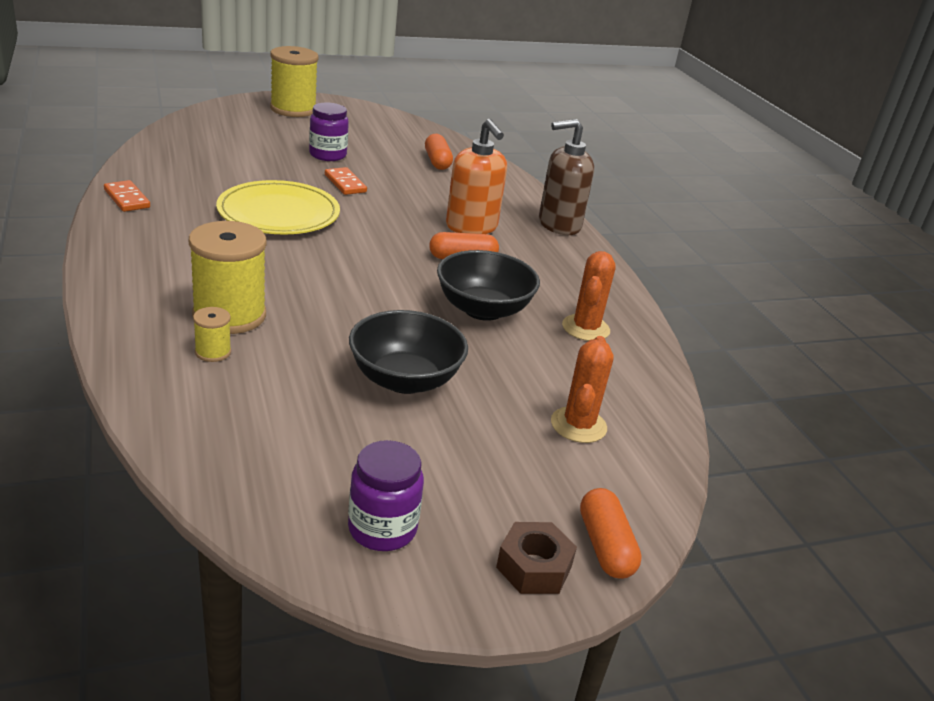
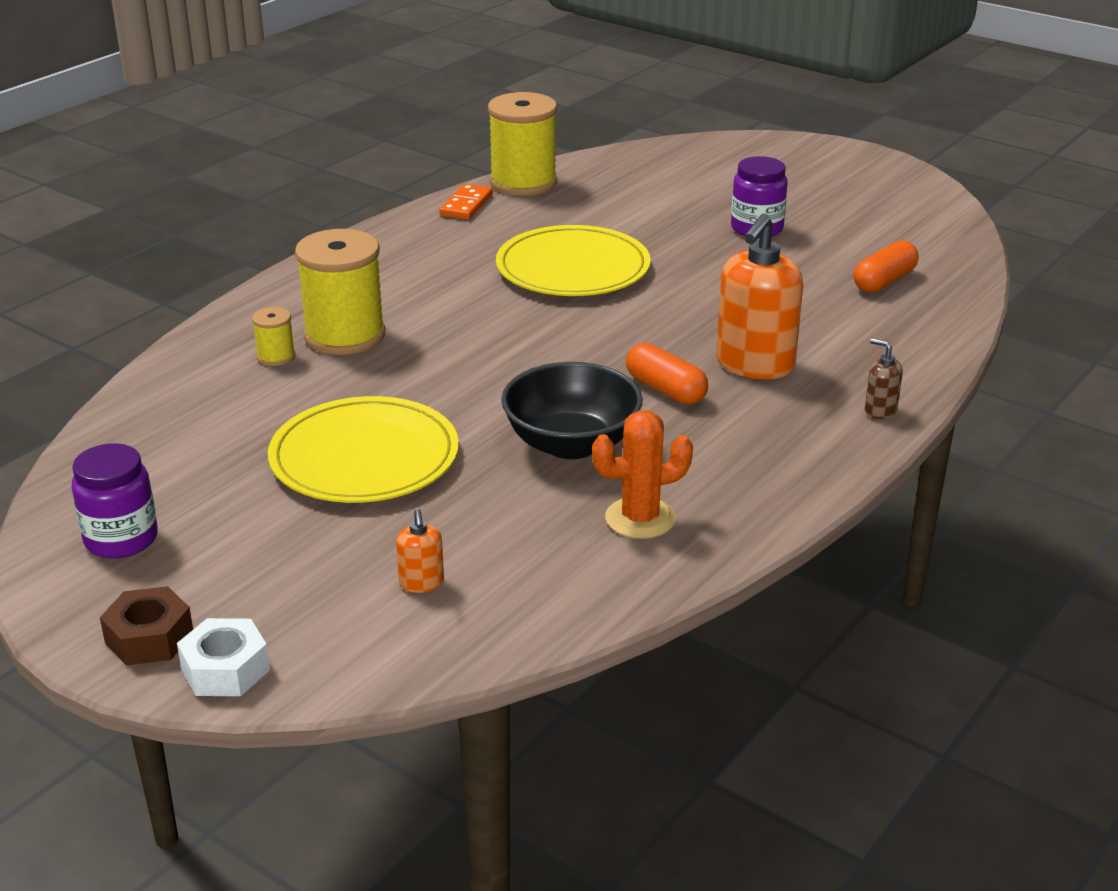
camera: 60 degrees right, 0 degrees up
(293, 109) = (828, 166): yellow spool -> yellow spool (523, 182)
(345, 183) = (708, 265): orange domino -> none
(404, 379) = (364, 457): black bowl -> yellow plate
(558, 225) = (880, 411): brown soap dispenser -> brown soap dispenser, size x0.45
(578, 425) = (421, 583): orange cactus -> orange soap dispenser
(605, 546) = (225, 669): orange capsule -> white nut

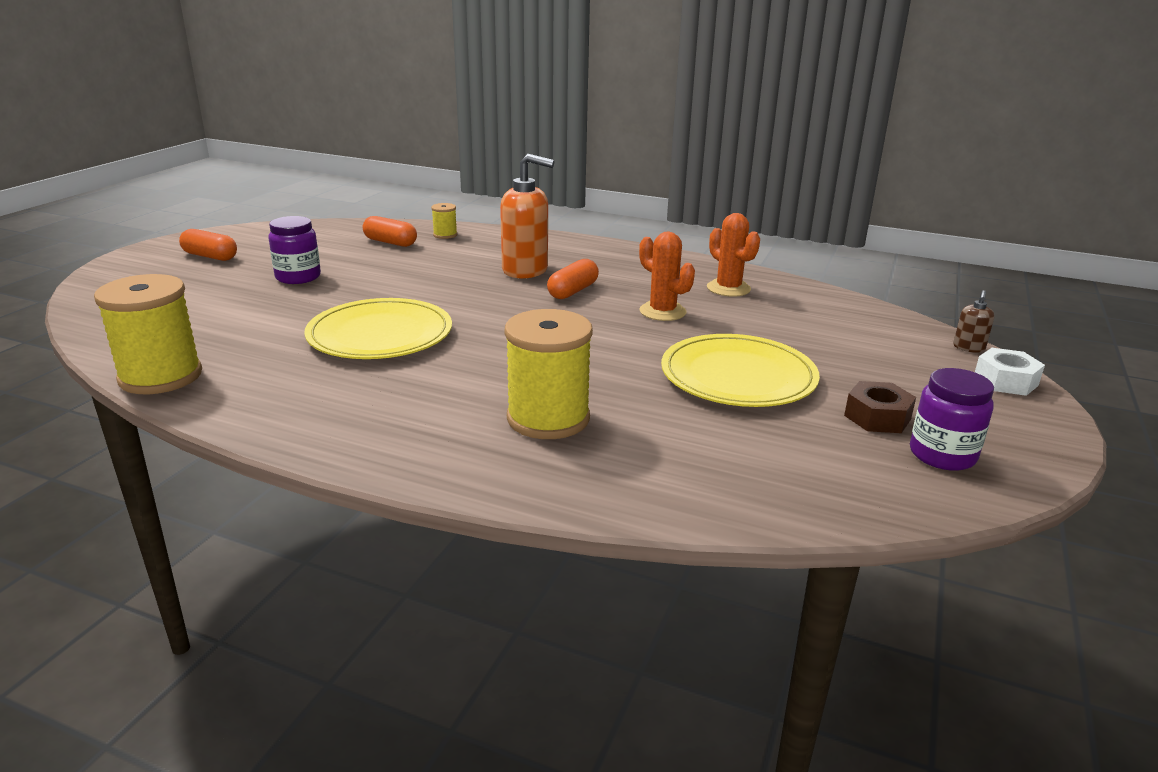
camera: 105 degrees left, 5 degrees down
(149, 638) = (1018, 413): brown nut -> brown nut (877, 417)
(276, 357) = (607, 447): yellow spool -> yellow spool (445, 235)
(421, 583) = (855, 337): orange soap dispenser -> none
(466, 205) = (219, 400): orange domino -> none
(571, 444) = (662, 312): black bowl -> orange cactus
(836, 184) = (210, 256): none -> orange capsule
(880, 411) = (565, 242): brown soap dispenser -> brown soap dispenser (968, 348)

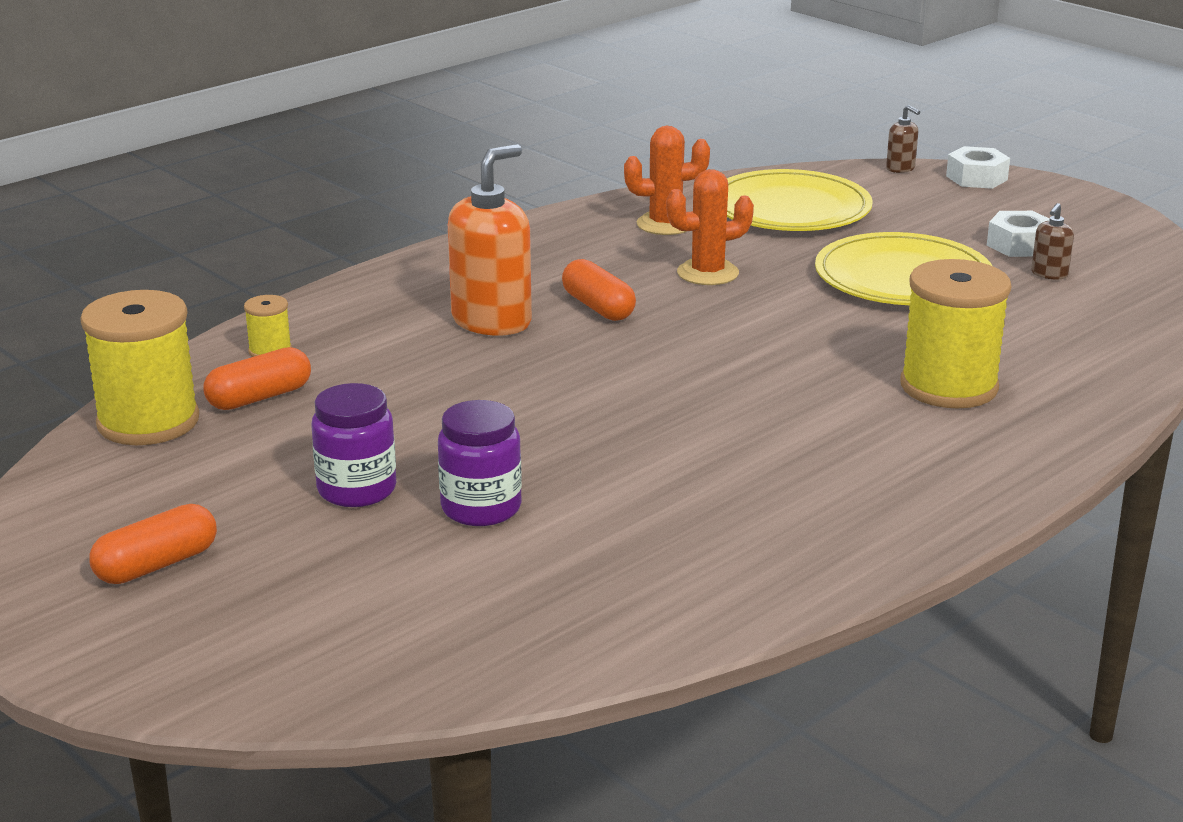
camera: 65 degrees left, 0 degrees up
(161, 376) = (688, 623): yellow spool -> yellow spool (148, 422)
(380, 335) = (651, 450): yellow plate -> yellow plate (790, 209)
(829, 438) = (1049, 274): none -> brown soap dispenser
(877, 417) = (1019, 245): brown nut -> white nut
(942, 455) = (1096, 242): purple jar -> purple jar (481, 508)

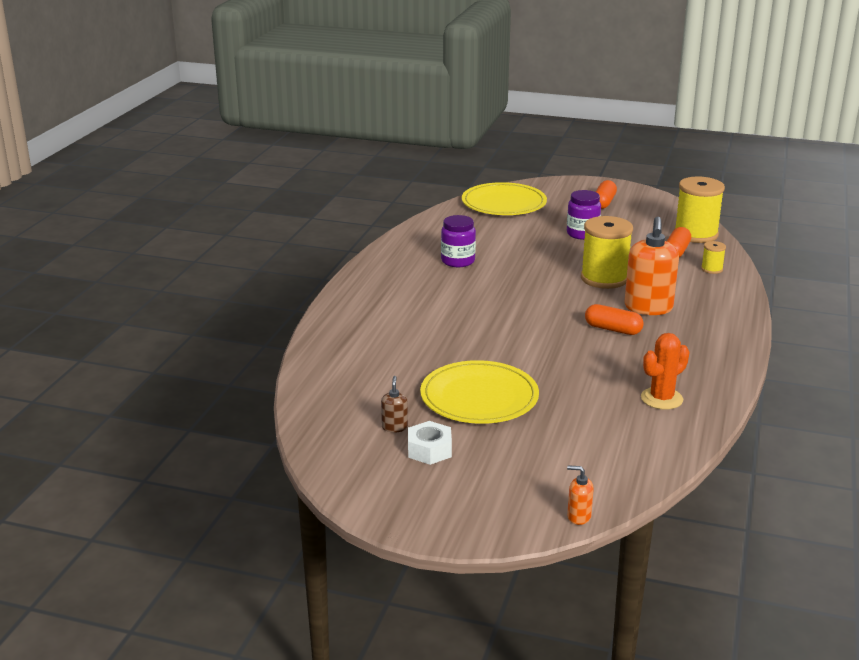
camera: 150 degrees right, 0 degrees up
(481, 508) = (532, 239): purple jar -> purple jar (458, 261)
(707, 273) = (589, 367): orange cactus -> none
(790, 209) = (606, 439): yellow plate -> yellow plate (504, 203)
(900, 168) = (578, 517): brown soap dispenser -> orange soap dispenser
(949, 387) = (400, 332): yellow spool -> yellow spool (604, 278)
(976, 178) = (512, 524): white nut -> none

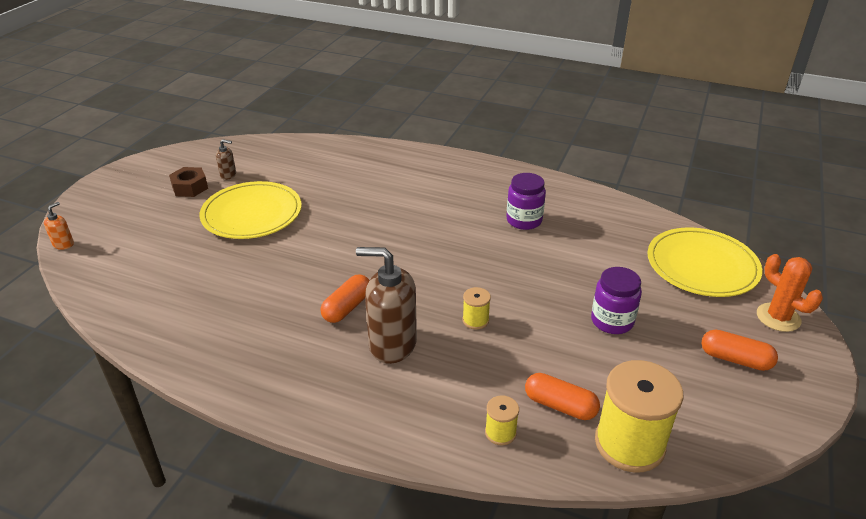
camera: 95 degrees right, 10 degrees up
(429, 450) = (190, 187): white nut -> brown nut
(604, 278) = (475, 320): yellow spool -> yellow spool, size x0.46
(648, 308) = (392, 344): orange soap dispenser -> brown soap dispenser
(661, 399) = (197, 318): orange cactus -> orange cactus (778, 317)

